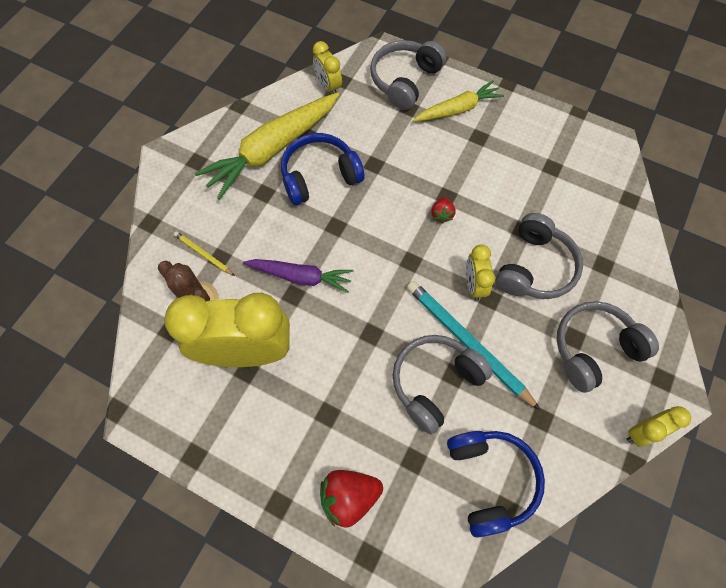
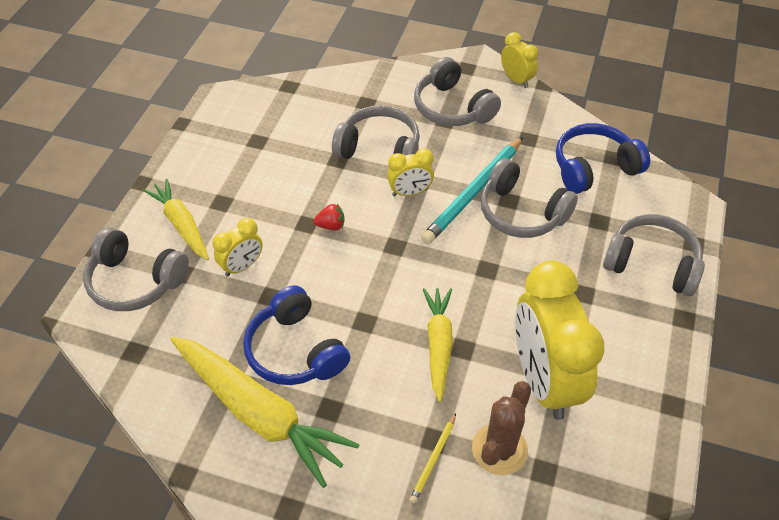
camera: 100 degrees left, 15 degrees down
(301, 277) = (438, 345): purple carrot -> yellow carrot
(328, 86) = (145, 366): yellow clock -> yellow clock (242, 266)
(349, 497) = (652, 263): red strawberry -> grey headphones

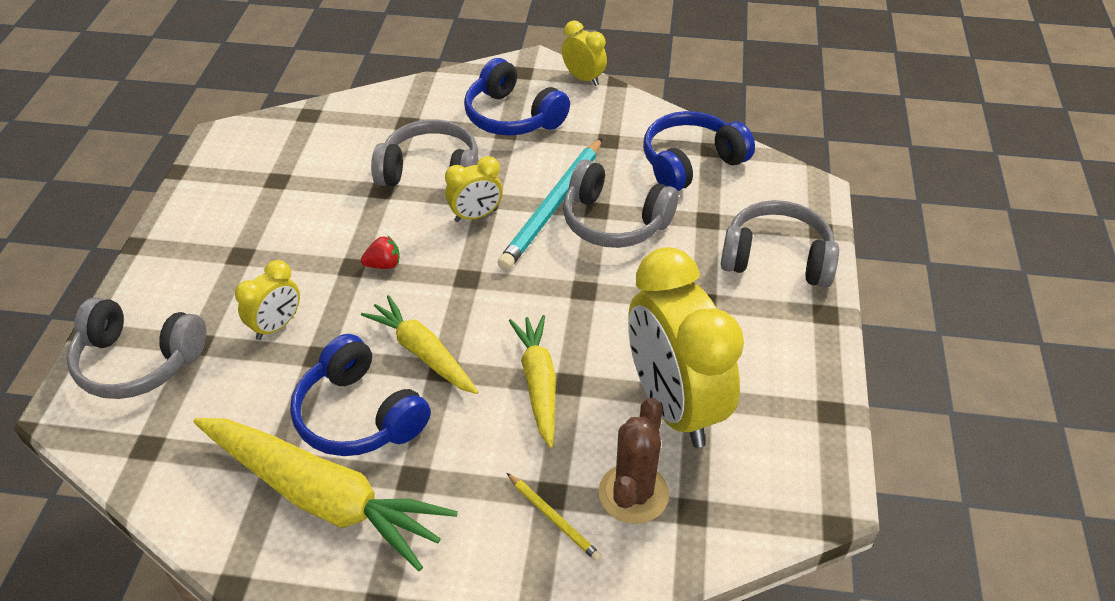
camera: 10 degrees left, 5 degrees down
(181, 224) = (191, 287): yellow carrot -> yellow carrot (423, 353)
(433, 459) = (554, 518): yellow pencil -> yellow pencil turned 60 degrees counterclockwise
(452, 108) = (512, 117): grey headphones -> blue headphones

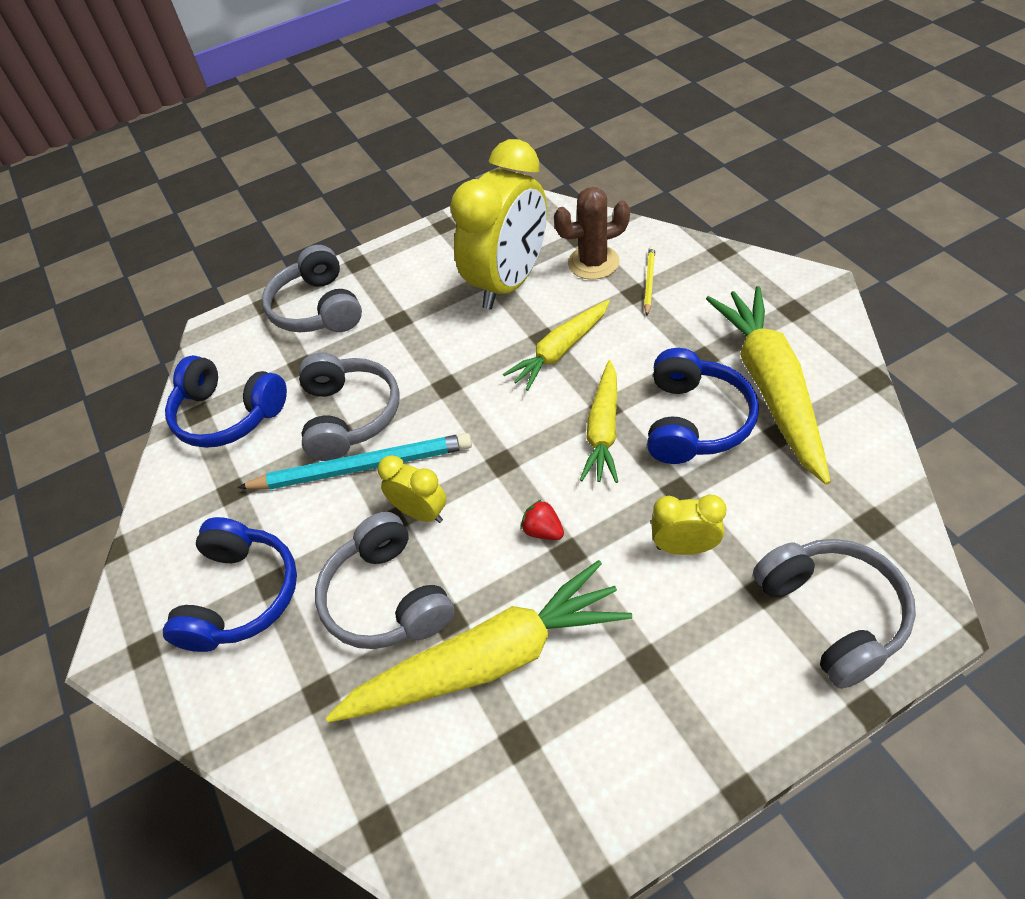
camera: 120 degrees left, 5 degrees up
(334, 192) = (489, 660): none -> yellow carrot
(583, 78) = (126, 580): yellow clock -> none

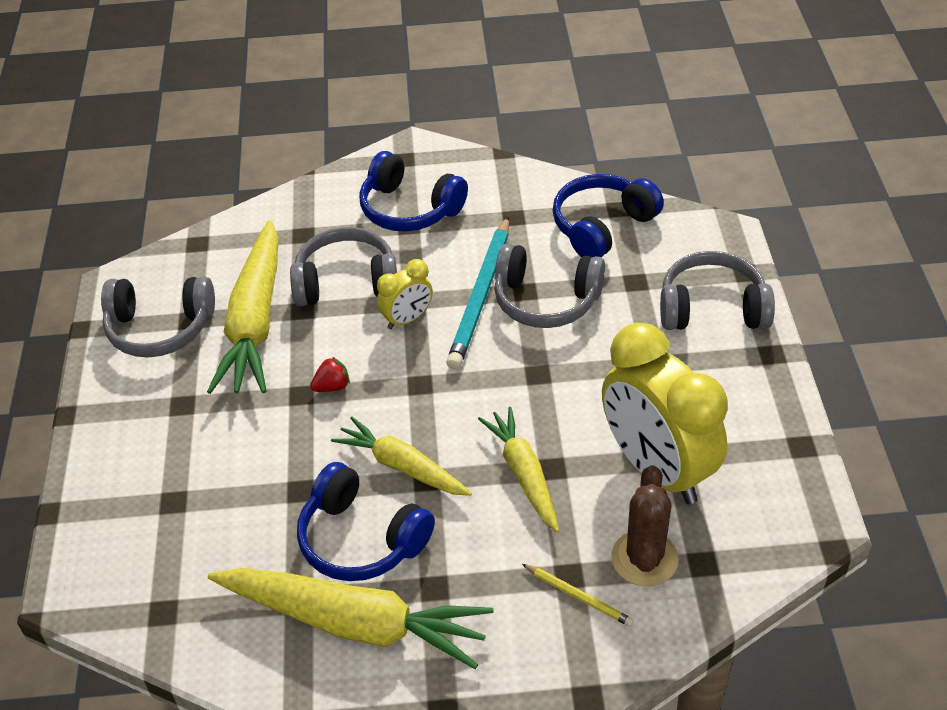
camera: 110 degrees right, 5 degrees down
(684, 547) = (247, 468): yellow clock -> none
(832, 615) = (120, 532): grey headphones -> grey headphones (160, 328)

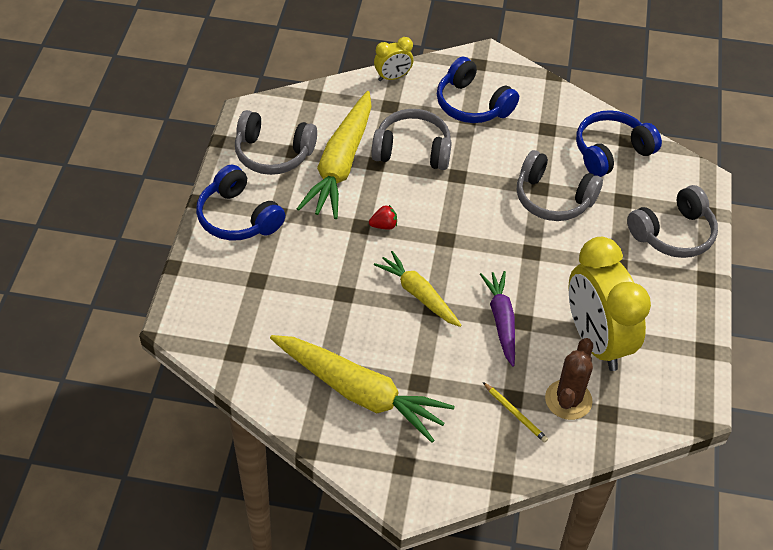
camera: 10 degrees right, 5 degrees up
(361, 539) = (378, 337): blue headphones -> blue headphones (238, 217)
(407, 319) = (449, 188): yellow clock -> yellow clock (393, 77)
(481, 296) = (507, 184): turquoise pencil -> none
(523, 474) = (501, 320): yellow carrot -> purple carrot
(712, 308) = (673, 234): grey headphones -> grey headphones turned 135 degrees clockwise

